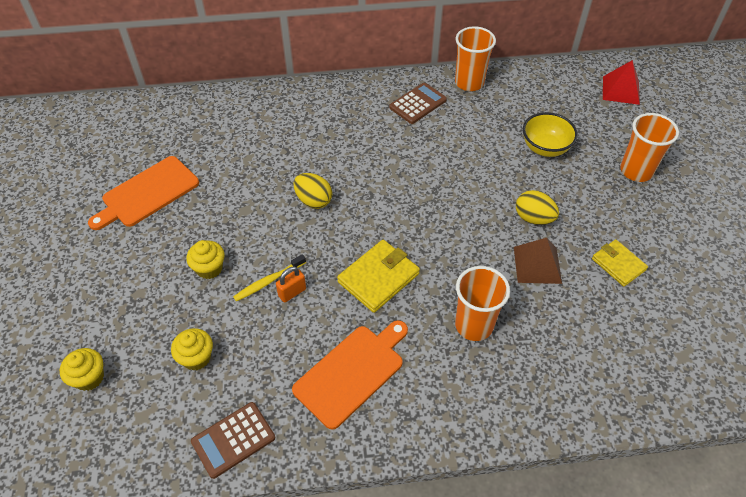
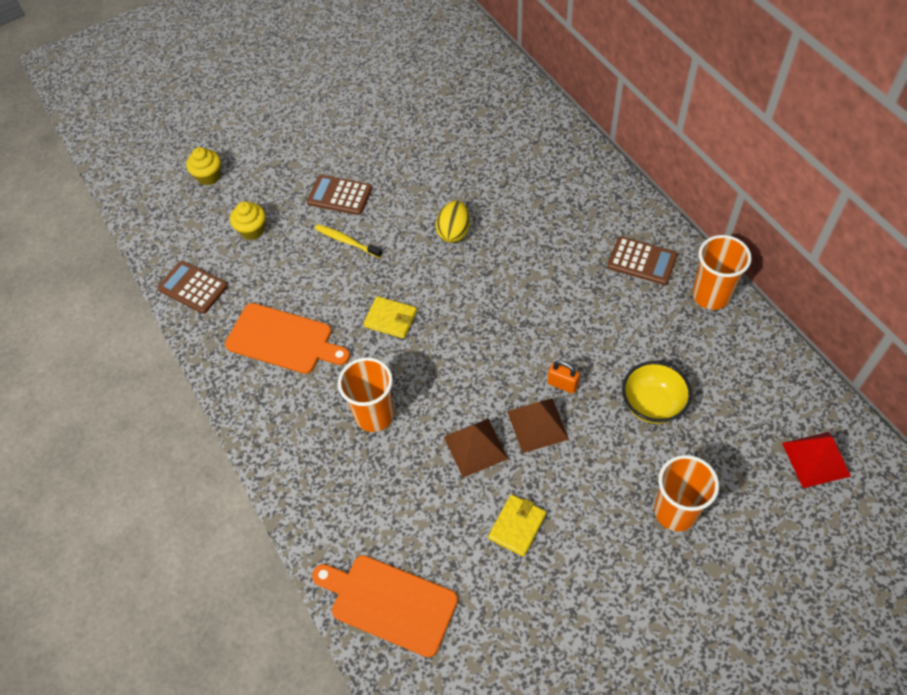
camera: 70 degrees right, 5 degrees up
(147, 193) = (395, 116): orange cutting board -> orange cutting board (389, 603)
(209, 268) = (339, 195): yellow cupcake -> brown calculator
(292, 292) = (343, 263): orange padlock -> orange padlock (562, 384)
(378, 278) = (390, 319): yellow wallet -> yellow wallet, size x0.66
(533, 218) = (537, 425): yellow egg -> brown pyramid

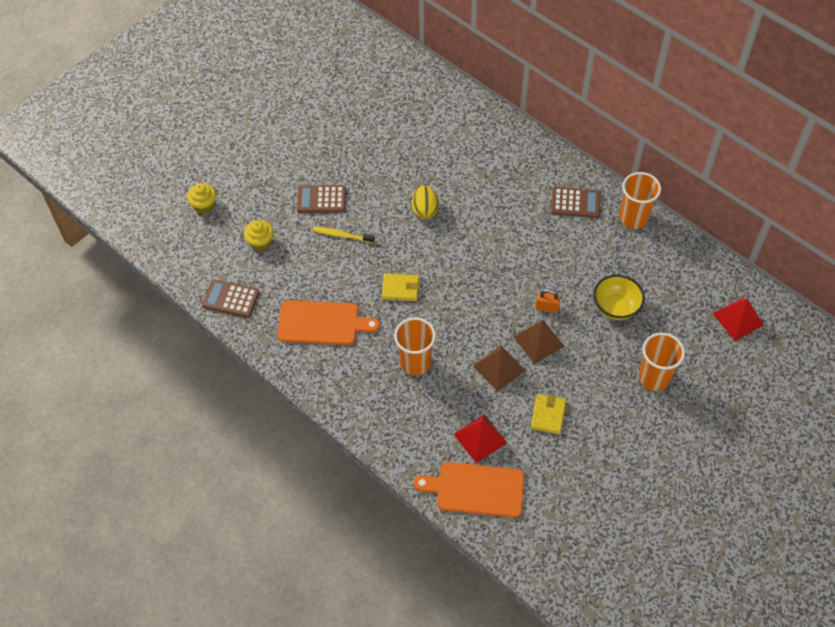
camera: 20 degrees left, 0 degrees up
(419, 534) = (480, 438): none -> red pyramid

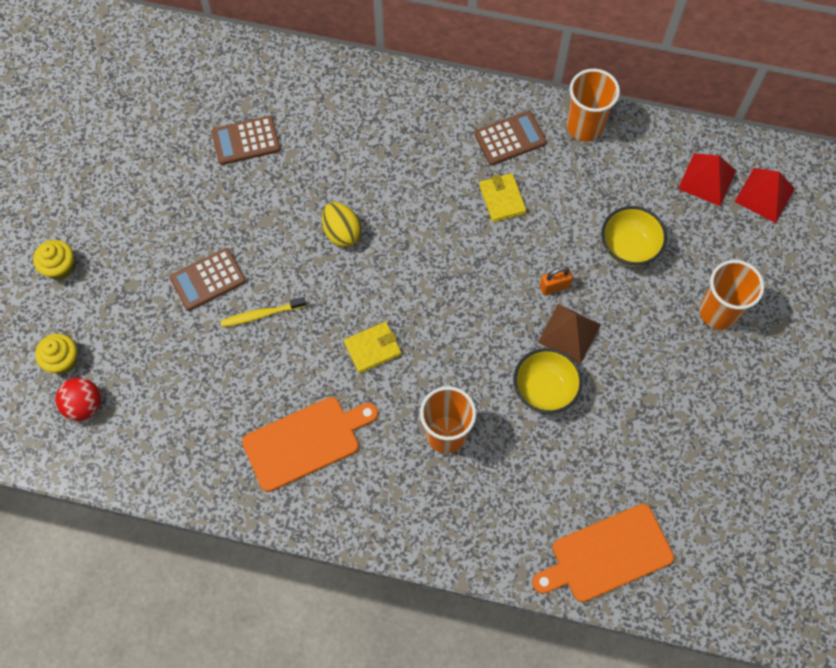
camera: 30 degrees left, 10 degrees up
(201, 237) = (84, 405): none -> red ball
(231, 299) = (173, 469): brown calculator -> brown calculator (246, 141)
(260, 242) = (165, 374): yellow cupcake -> yellow cupcake (60, 267)
(480, 438) = (575, 488): red pyramid -> red pyramid (707, 179)
(499, 368) = (544, 389): brown pyramid -> yellow bowl
(548, 415) = (632, 419): yellow wallet -> yellow wallet (502, 199)

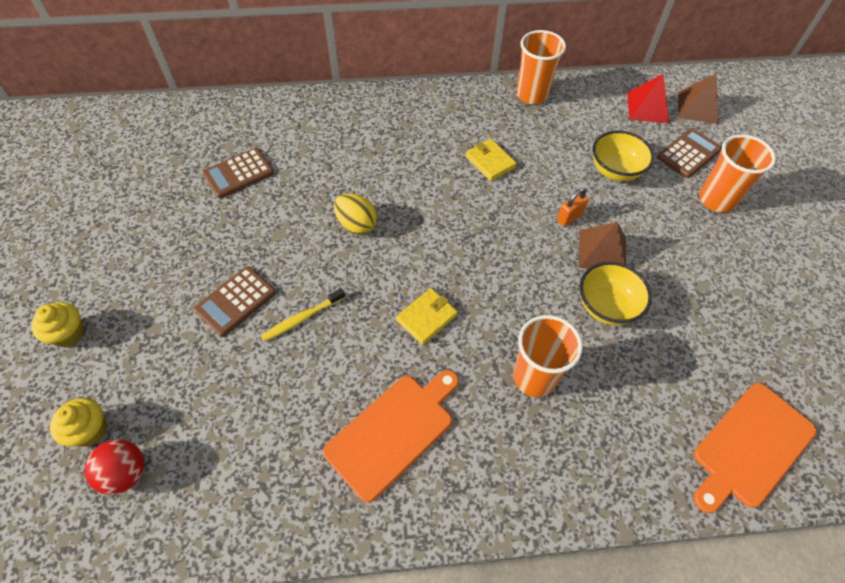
camera: 20 degrees left, 10 degrees down
(510, 138) = (475, 117): brown calculator -> brown calculator (688, 153)
(764, 195) = (698, 107): red pyramid -> brown pyramid

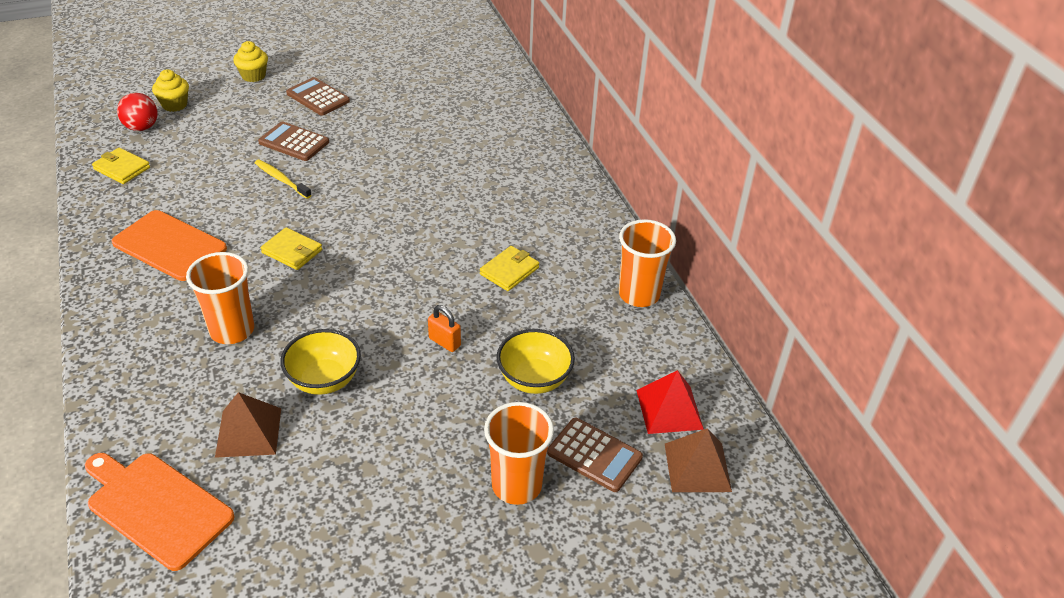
camera: 75 degrees right, 15 degrees down
(213, 496) = (122, 168): none -> yellow wallet
(238, 173) = (435, 114): brown calculator -> brown calculator (318, 97)
(357, 224) = (393, 192): yellow egg -> none
(602, 251) = (400, 373): brown pyramid -> brown pyramid (248, 432)

